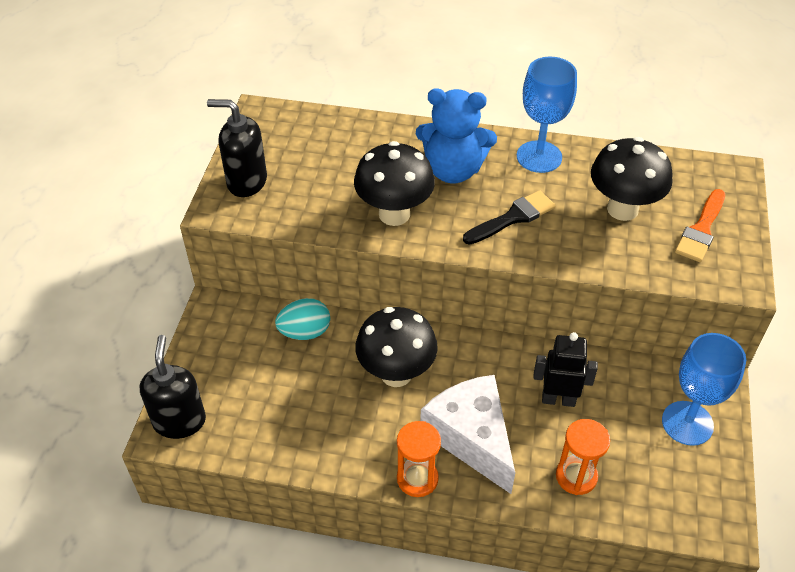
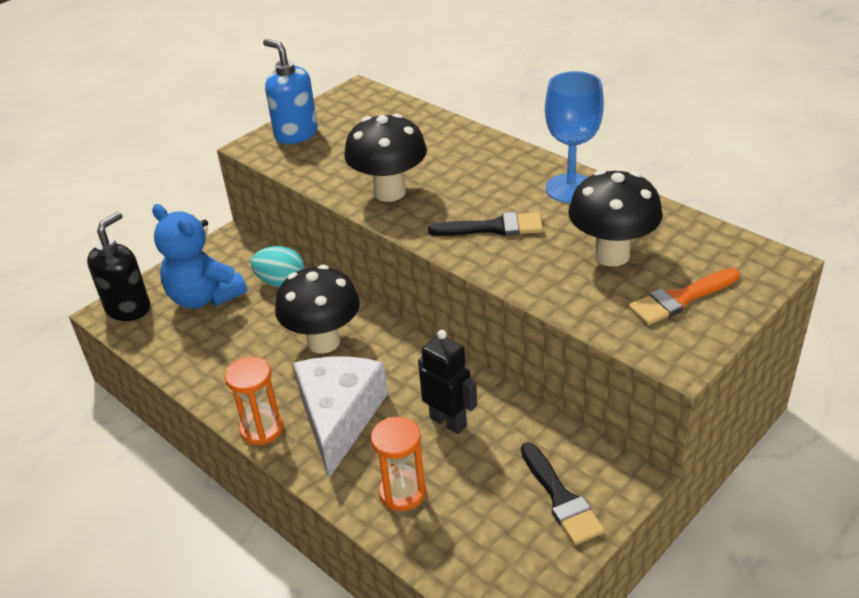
camera: 35 degrees right, 10 degrees down
(246, 182) = (296, 134): black soap dispenser -> blue soap dispenser
(453, 170) = (477, 175): blue teddy bear -> blue teddy bear (204, 297)
(687, 423) = (560, 498): blue goblet -> black brush

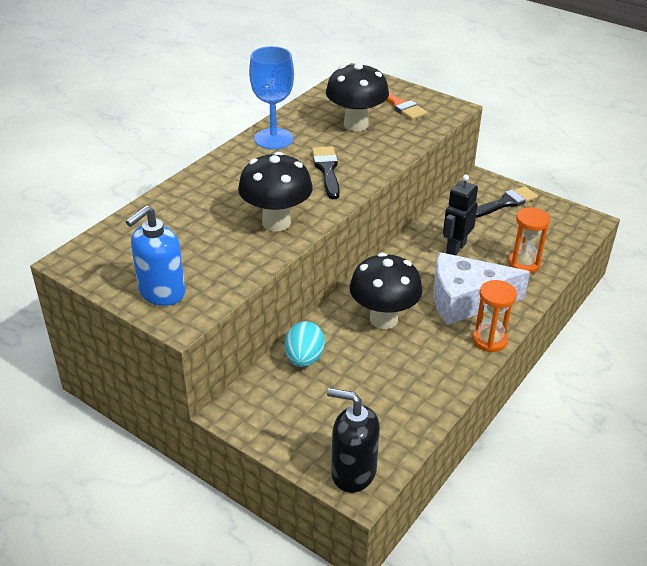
camera: 100 degrees left, 0 degrees up
(204, 297) = (330, 412): blue teddy bear -> none

